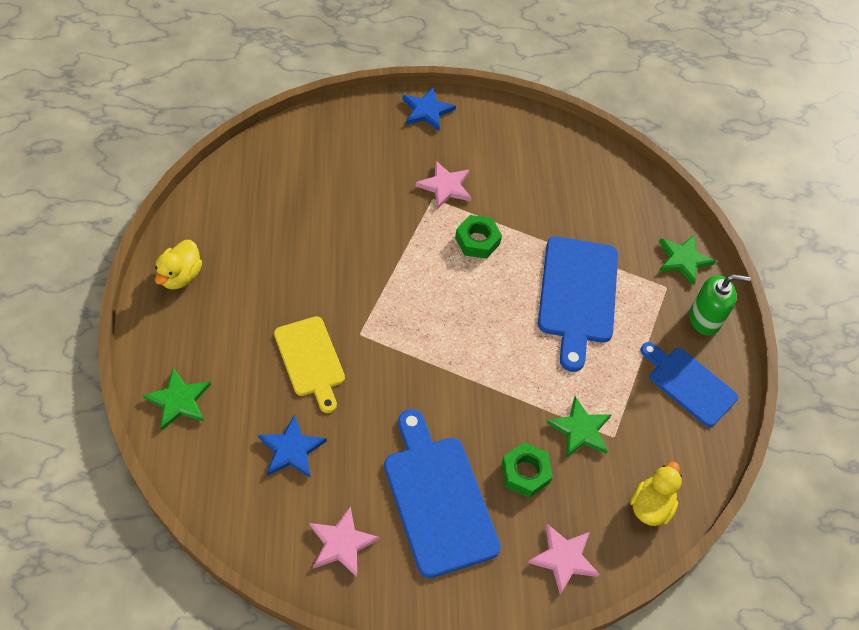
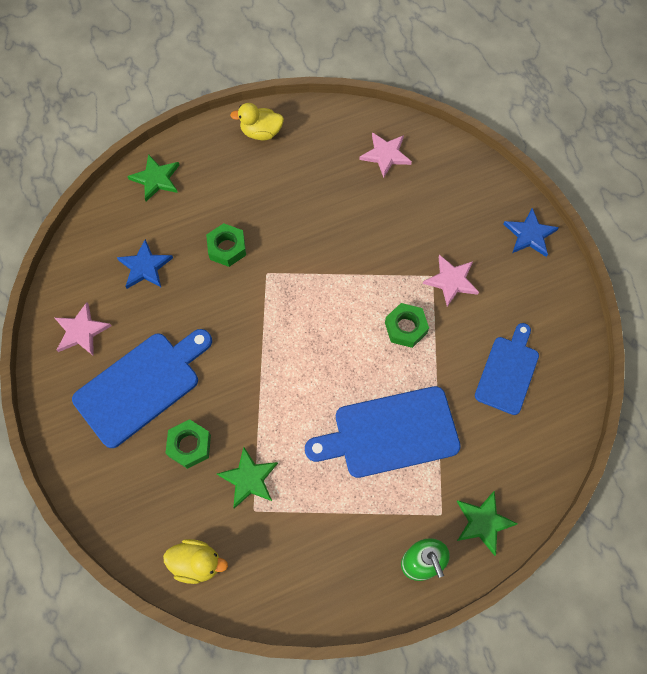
camera: 75 degrees right, 10 degrees up
(310, 360) = (227, 248): yellow cutting board -> green nut
(563, 558) = (123, 502): pink star -> pink star (385, 155)
(689, 384) = (338, 566): blue cutting board -> blue cutting board (508, 372)

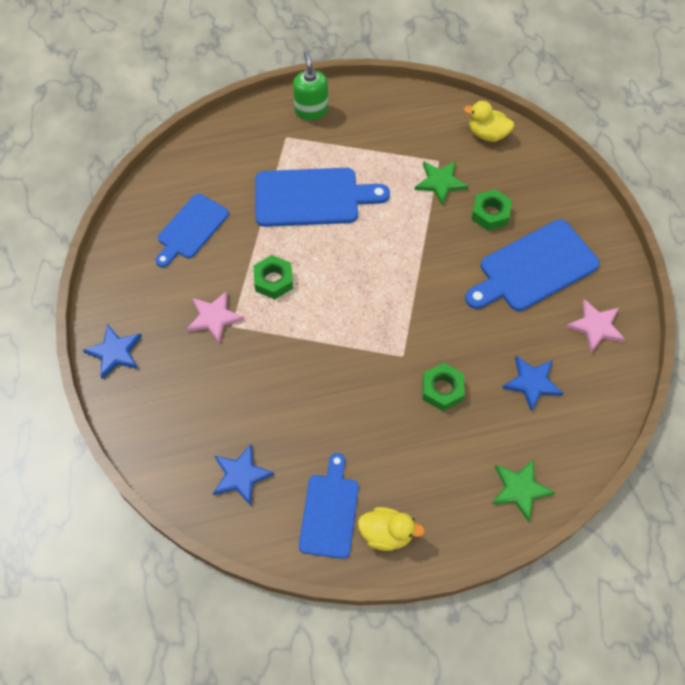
camera: 170 degrees left, 5 degrees down
(308, 141) = (329, 511): none -> blue cutting board
(385, 155) = (241, 475): pink star -> blue star
(483, 522) = (254, 127): green star -> none

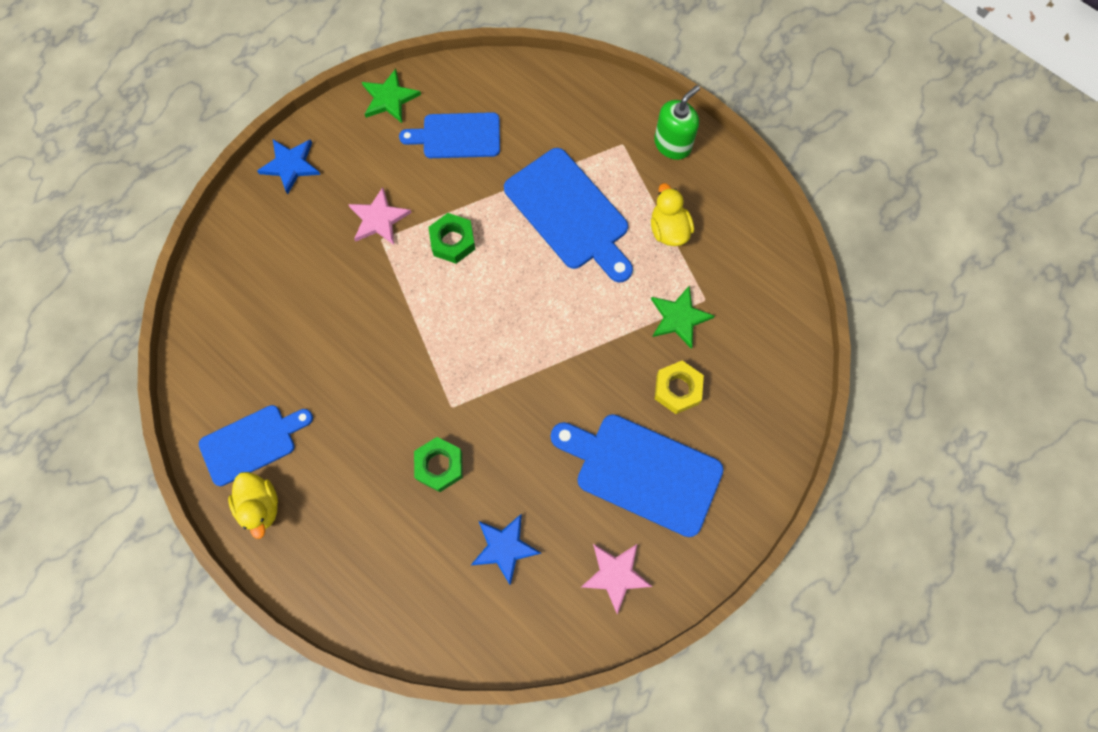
camera: 55 degrees right, 10 degrees up
(241, 475) = (240, 346): blue star -> none
(487, 134) = (778, 326): yellow duck -> yellow duck (668, 229)
(490, 214) = (677, 389): green nut -> yellow nut
(520, 489) = (380, 602): green star -> green star (389, 98)

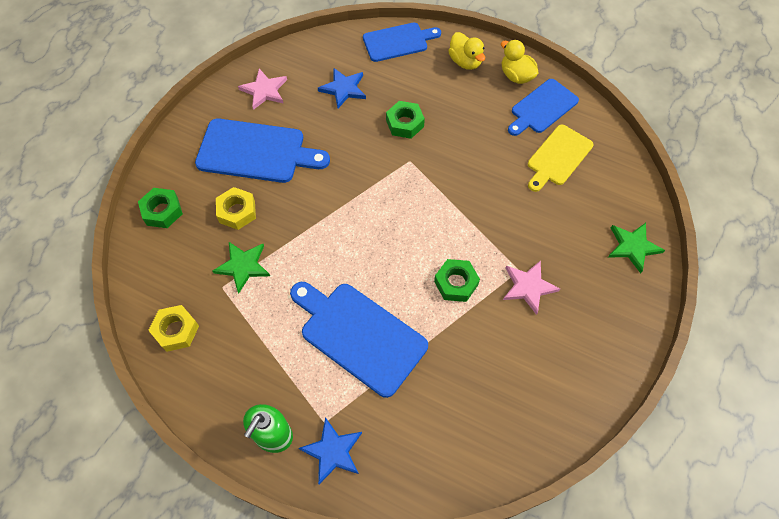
camera: 165 degrees right, 10 degrees down
(269, 364) = (558, 157): none -> yellow cutting board
(290, 165) = (631, 316): blue star -> blue star (332, 451)
(389, 98) = (574, 411): green star -> green star (633, 247)
(457, 136) = (491, 387): blue cutting board -> blue cutting board (398, 42)
(668, 229) = (263, 342): yellow duck -> yellow duck (465, 62)
(758, 263) = (176, 330): none -> yellow nut
(768, 413) = (162, 211): none -> green nut

